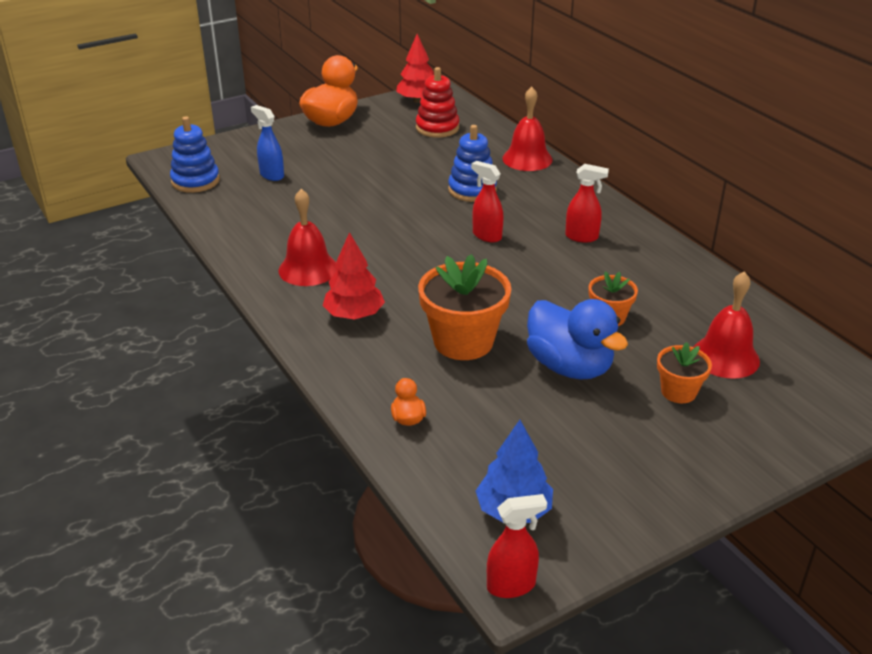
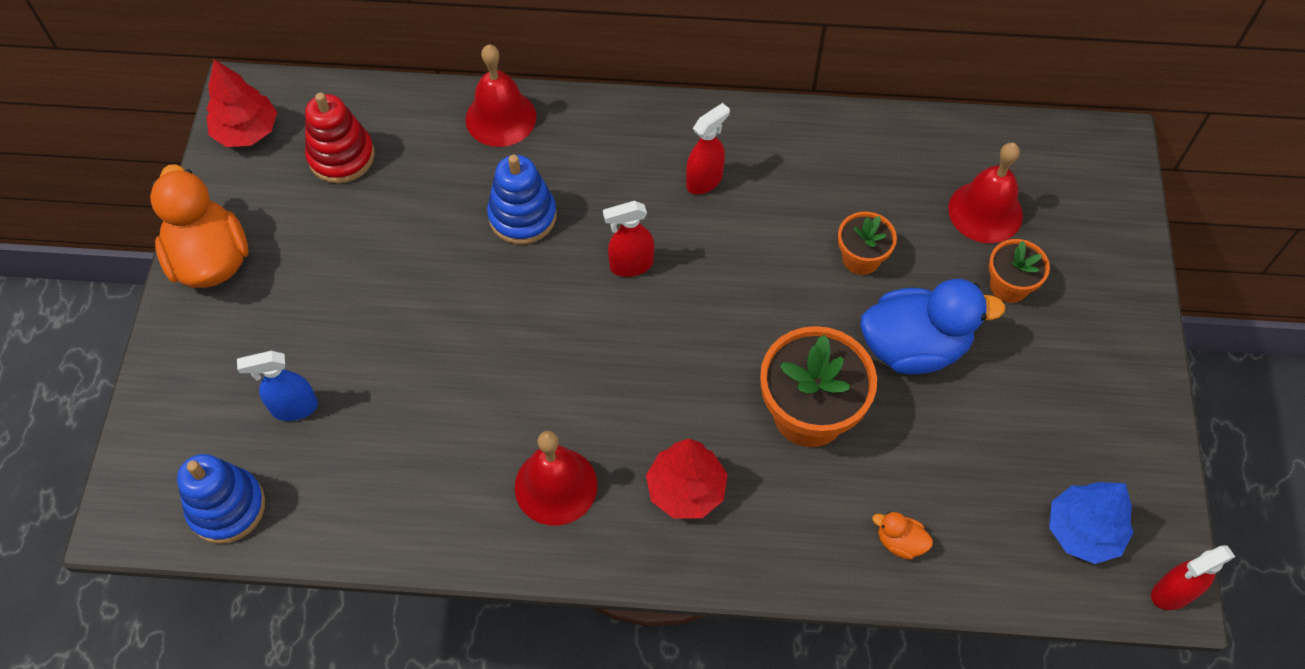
camera: 55 degrees left, 25 degrees up
(511, 586) = (1172, 593): red spray bottle -> red spray bottle turned 135 degrees counterclockwise

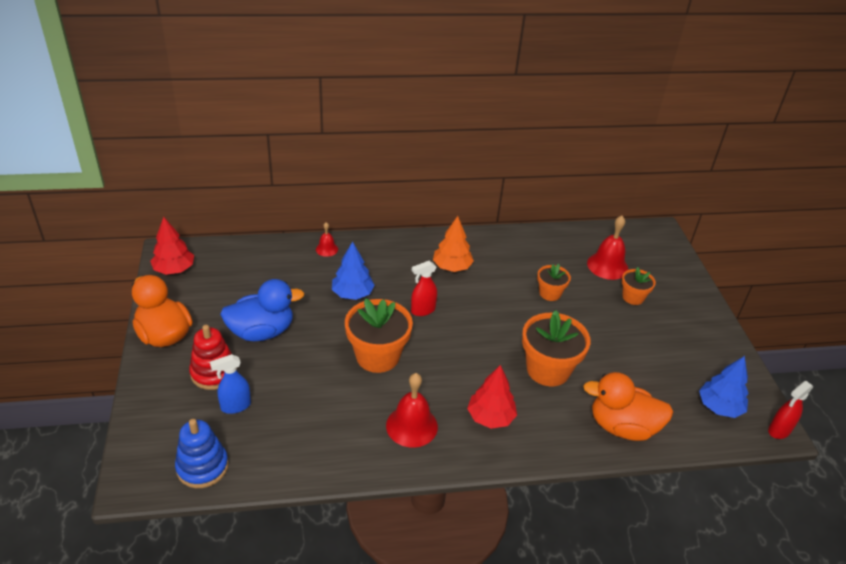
camera: 15 degrees left, 20 degrees down
(341, 156) = (236, 276): red stacking toy -> red stacking toy (214, 372)
(501, 118) = (326, 249): red bell -> red bell, size x0.54
(522, 216) = (352, 294): blue stacking toy -> blue tree
(534, 346) = (377, 356): none -> orange flower pot
(704, 181) = (452, 267): red spray bottle -> orange tree
(900, 542) = (622, 427): orange duck -> orange duck, size x2.33
(914, 347) = (594, 331): blue duck -> blue duck (262, 332)

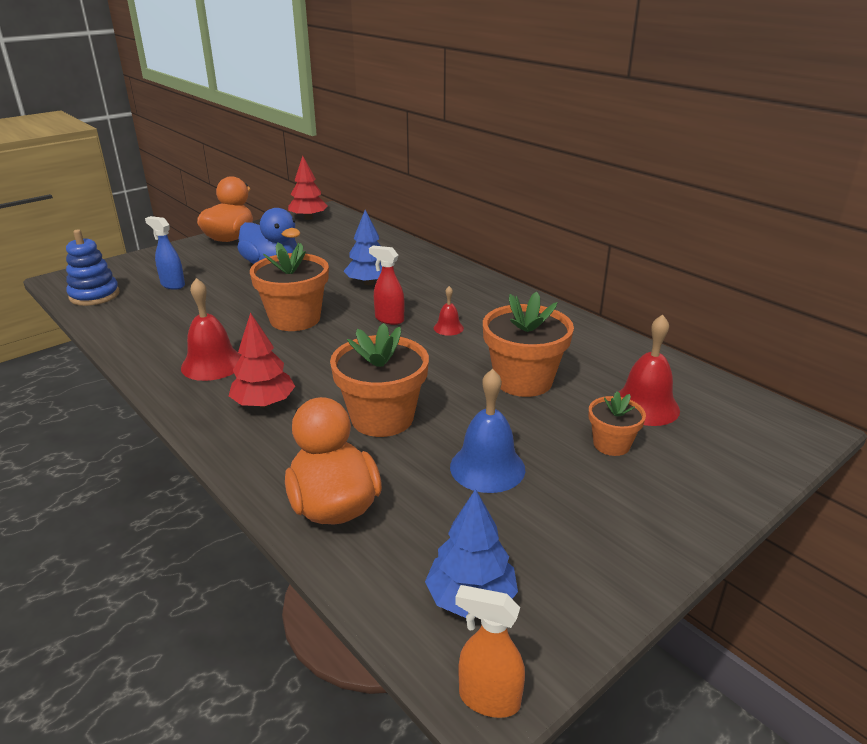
camera: 60 degrees right, 10 degrees down
(214, 372) = (204, 266): red stacking toy -> none
(326, 249) = (415, 255): red bell -> red bell (448, 328)
(452, 267) = (479, 313): orange tree -> none
(550, 293) = (523, 380): orange flower pot -> orange flower pot, size x1.81
(624, 351) = (487, 467): none -> blue bell
(779, 430) = (488, 699): red spray bottle -> orange spray bottle

